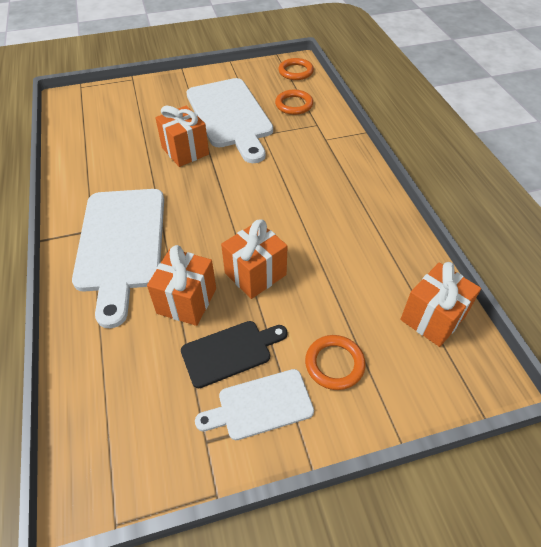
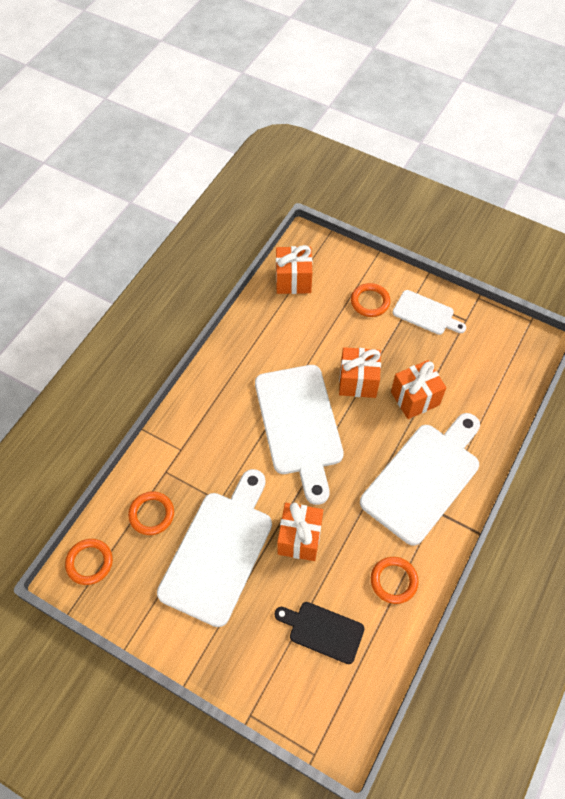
camera: 135 degrees left, 10 degrees up
(93, 172) = (393, 581): none -> orange ring
(230, 352) = (417, 349): black cutting board -> black cutting board (323, 631)
(265, 207) = (299, 425): none -> white cutting board

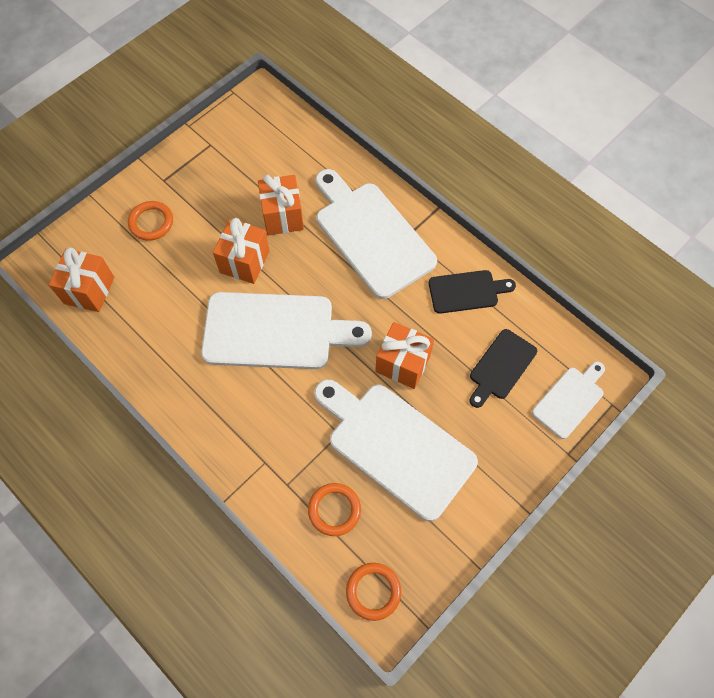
camera: 75 degrees left, 5 degrees up
(393, 581) = (466, 291): orange ring -> black cutting board
(426, 314) = (188, 176): white cutting board -> white cutting board (570, 400)

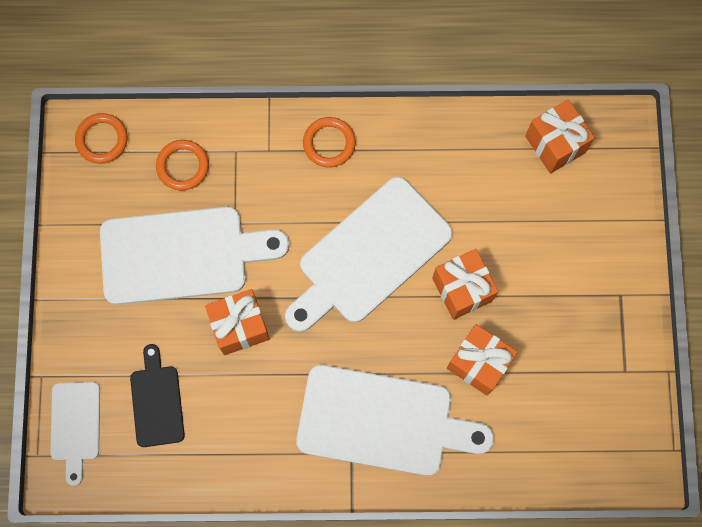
camera: 135 degrees right, 10 degrees up
(151, 222) = (580, 247): orange ring -> orange ring (329, 143)
(466, 291) = (247, 446): black cutting board -> none

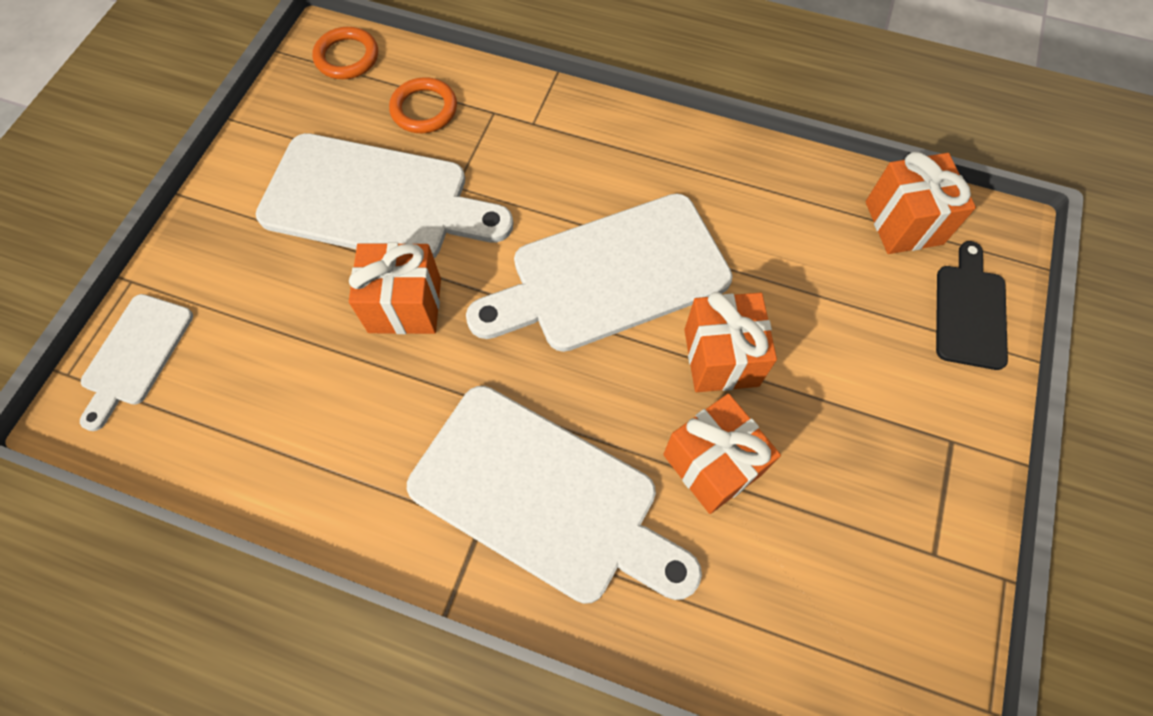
camera: 20 degrees right, 10 degrees down
(157, 401) = (253, 361): black cutting board -> black cutting board (970, 311)
(329, 143) = (609, 137): orange ring -> none

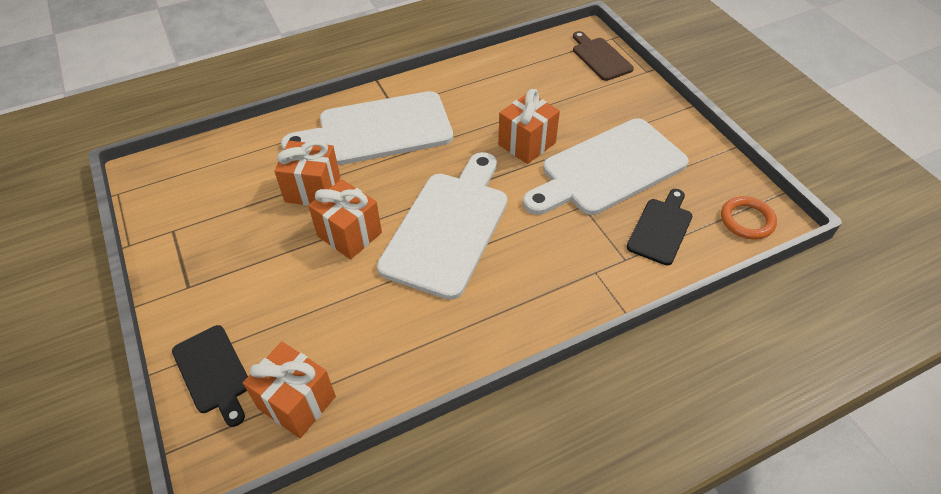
camera: 135 degrees right, 15 degrees down
(135, 354) = (600, 57): white cutting board -> brown cutting board
(424, 109) = (661, 228): orange ring -> black cutting board

